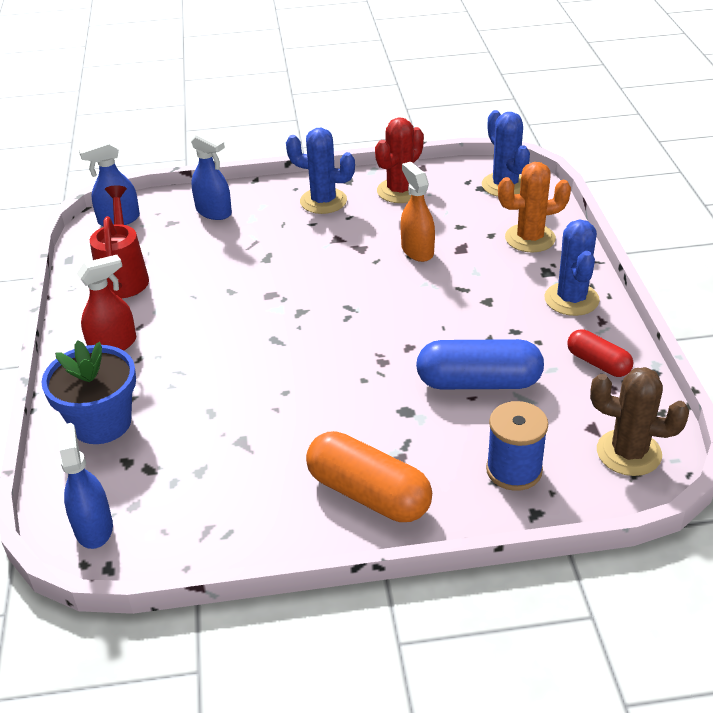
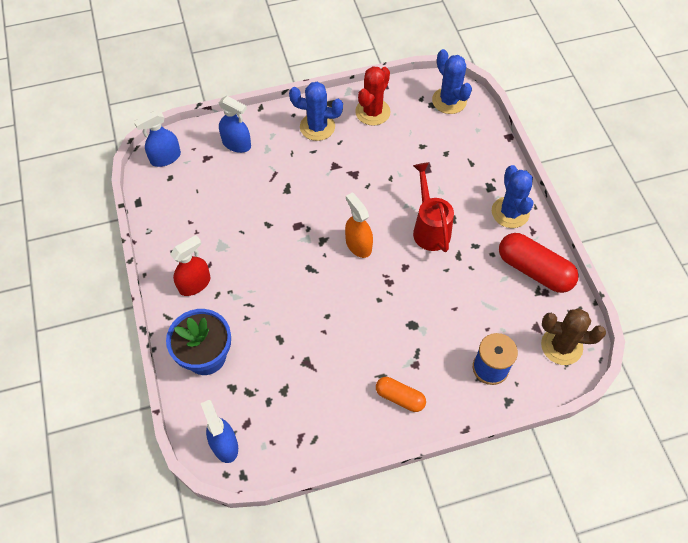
camera: 10 degrees left, 20 degrees up
(124, 276) = (185, 216): red watering can -> red watering can (429, 228)
(368, 494) = (400, 397): orange capsule -> orange capsule, size x0.58
(417, 250) = (395, 173): orange spray bottle -> orange spray bottle (358, 245)
(478, 382) = (457, 295): blue capsule -> none
(530, 238) = (474, 155): orange cactus -> none
(598, 363) = (534, 270): red capsule -> red capsule, size x1.72

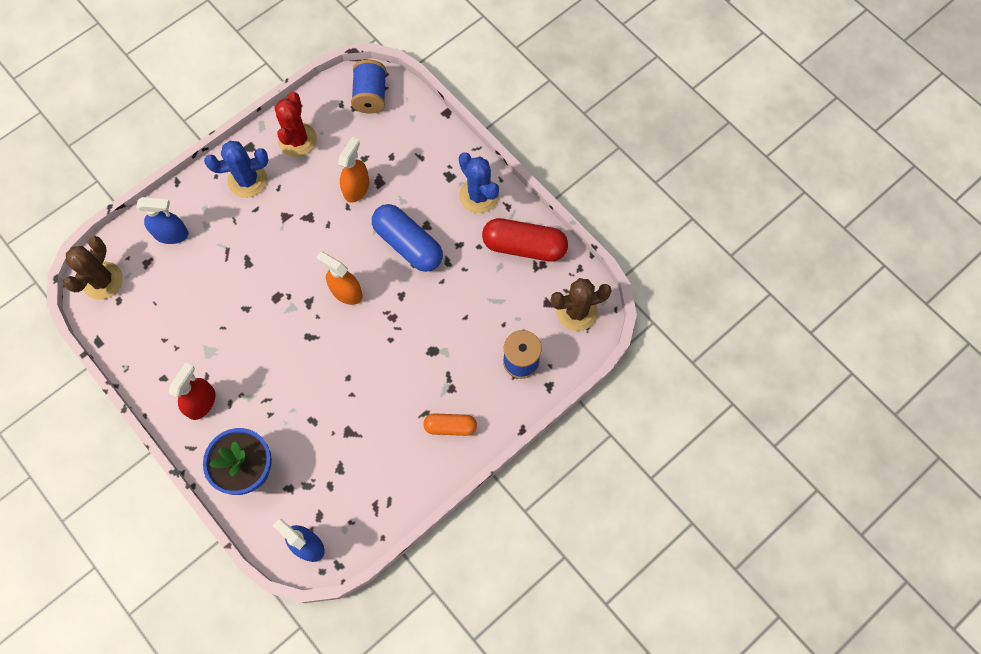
camera: 25 degrees left, 10 degrees up
(165, 158) = (102, 281): blue spray bottle -> brown cactus
(405, 166) = (356, 188): none -> orange spray bottle
(429, 228) = (408, 244): red watering can -> blue capsule
(449, 101) = (370, 96): blue cactus -> blue spool

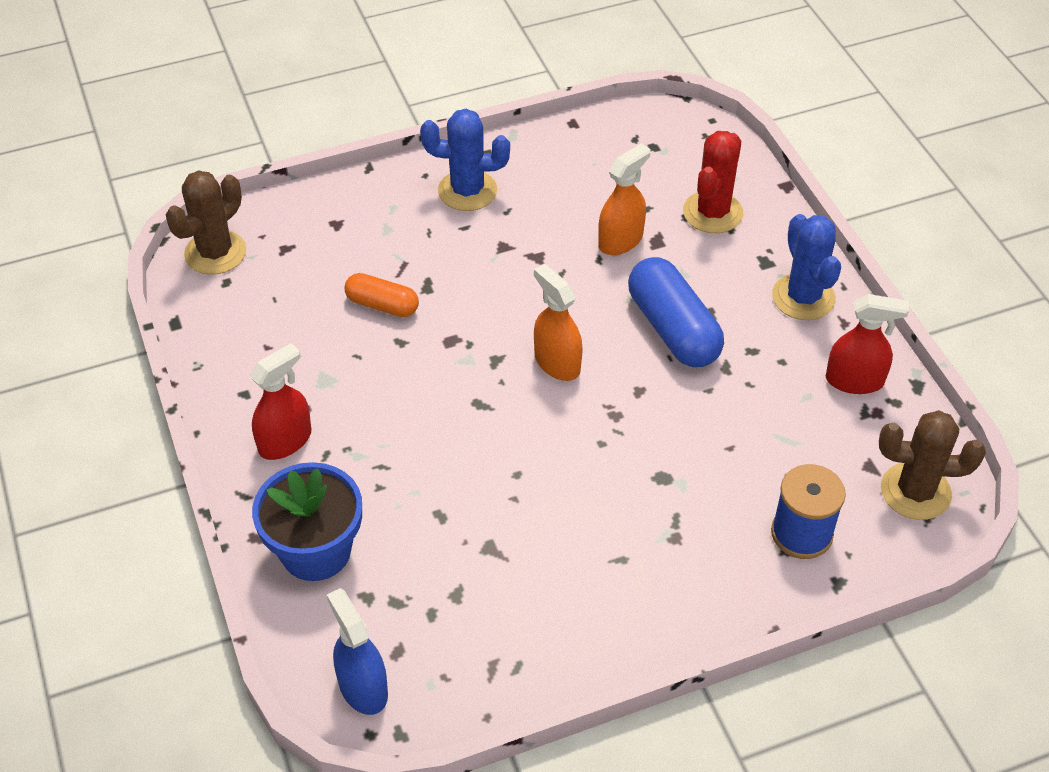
camera: 20 degrees right, 20 degrees down
(171, 234) = (334, 224): blue spray bottle -> none
(297, 140) = (557, 163): red cactus -> red cactus (712, 212)
(370, 96) = (681, 139): blue spool -> none
(450, 426) = (655, 590): orange capsule -> orange capsule (382, 305)
(524, 246) = (854, 381): red capsule -> red spray bottle

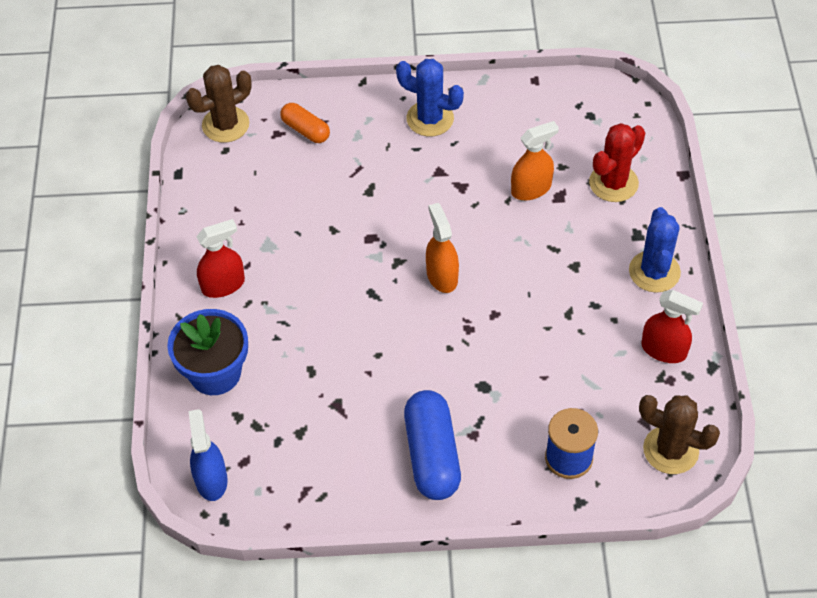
camera: 20 degrees right, 5 degrees up
(382, 305) = (331, 197): orange capsule -> orange capsule (305, 130)
(673, 329) = (541, 272): blue capsule -> blue capsule (432, 455)

